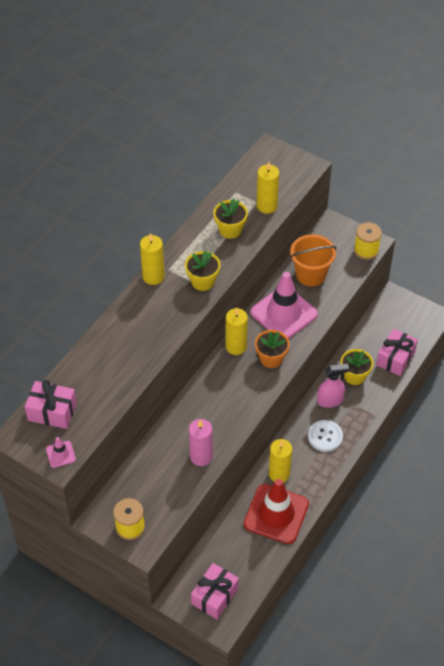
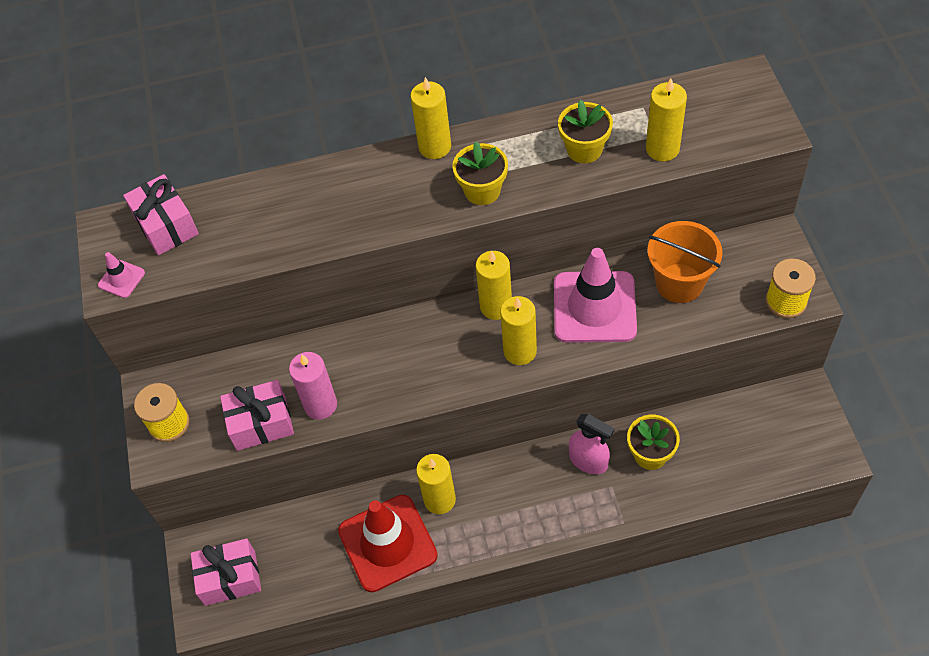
camera: 50 degrees right, 5 degrees up
(271, 359) = (520, 351): orange flower pot -> yellow candle
(325, 436) = (537, 499): white button -> none
(395, 358) = (725, 472): pink gift -> pink gift (261, 423)

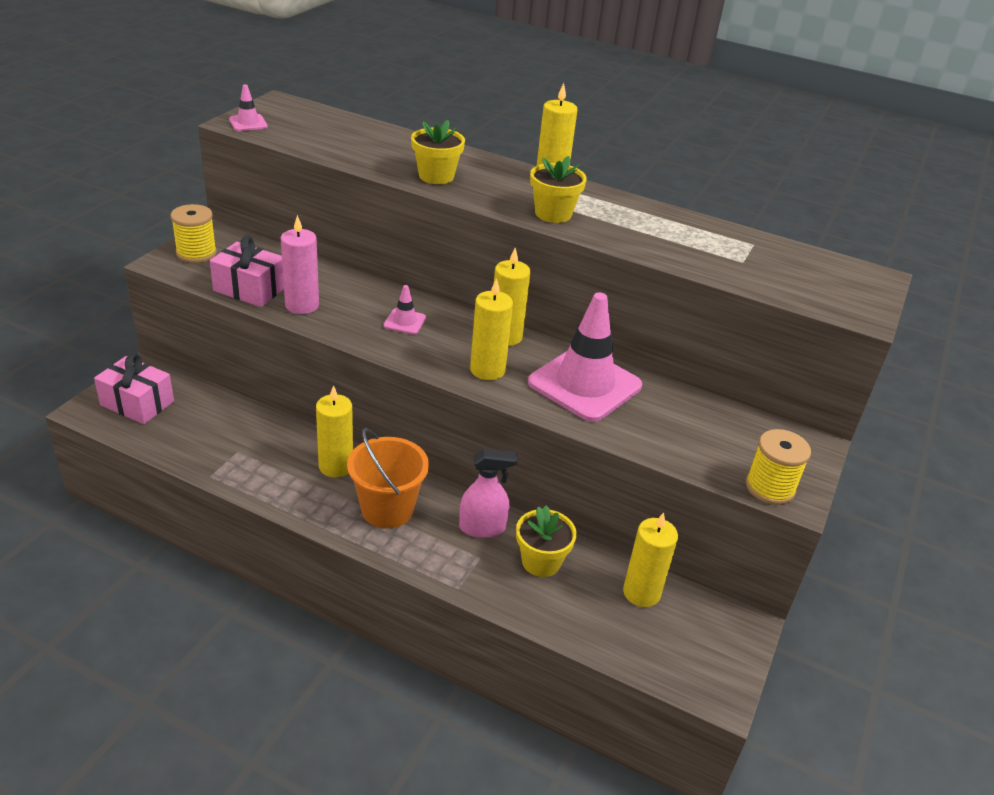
camera: 30 degrees right, 20 degrees down
(166, 225) = (314, 119): pink gift -> none
(387, 543) = (263, 462): red traffic cone -> none
(412, 354) = (404, 322): none -> pink traffic cone
(584, 149) = (668, 237): yellow flower pot -> yellow flower pot (436, 176)
(588, 461) = (482, 528): pink spray bottle -> pink spray bottle turned 75 degrees counterclockwise
(662, 149) = (739, 270): yellow candle -> yellow candle (641, 592)
(679, 283) = (680, 416): orange bucket -> orange bucket (387, 509)

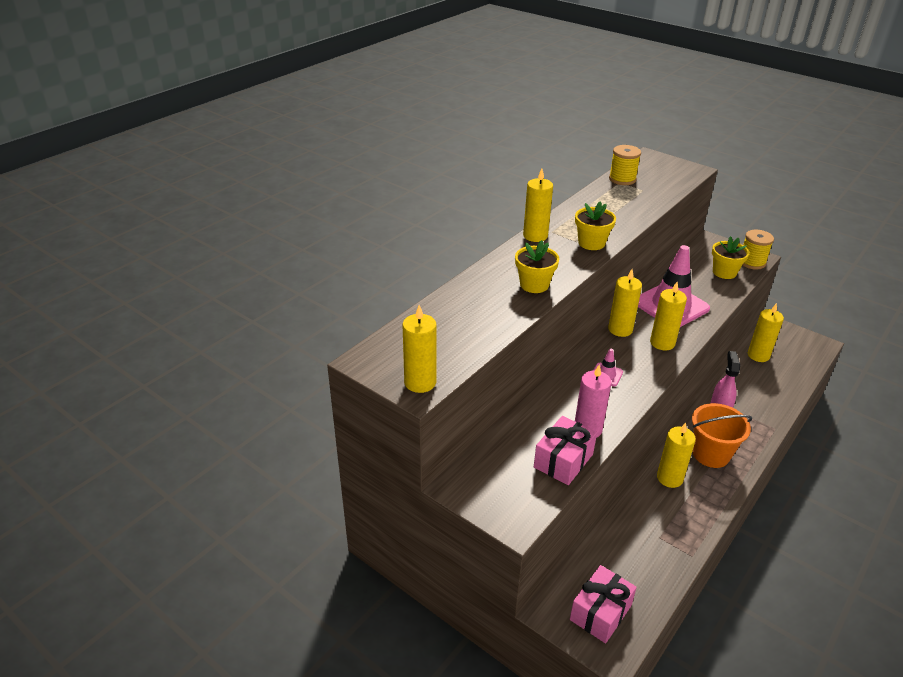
camera: 75 degrees left, 0 degrees up
(196, 253) = (499, 498): yellow spool -> yellow spool (622, 179)
(248, 123) = (420, 382): pink traffic cone -> yellow candle
(541, 561) = (743, 390): yellow flower pot -> yellow flower pot (724, 272)

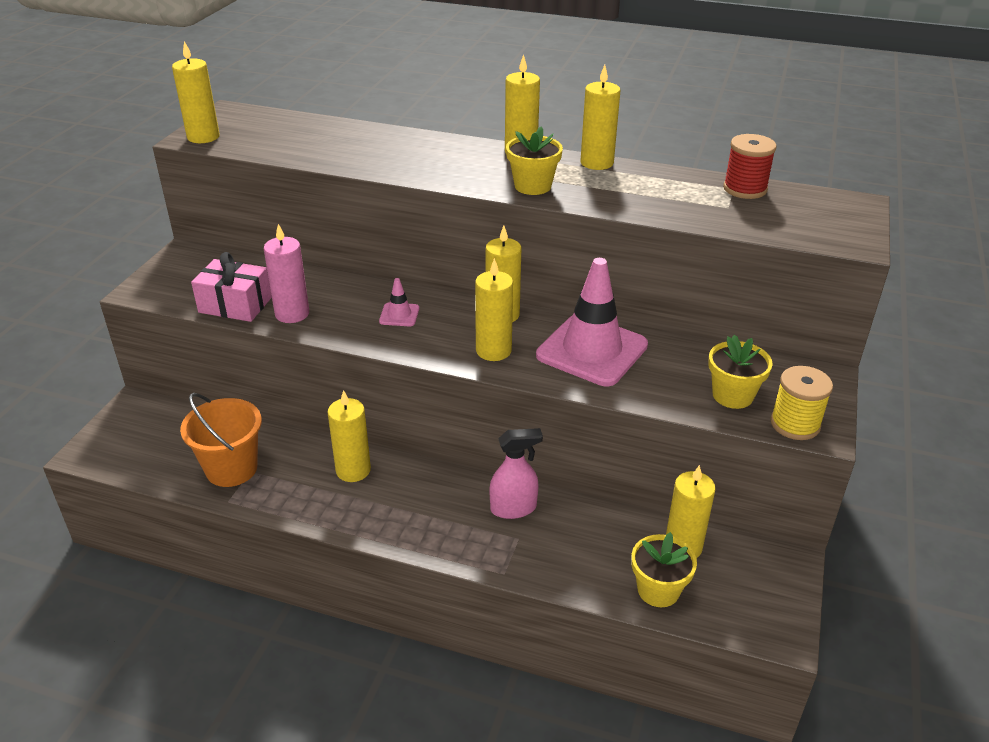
camera: 70 degrees right, 0 degrees up
(534, 285) = (407, 164): yellow flower pot -> yellow flower pot (658, 590)
(566, 213) = (596, 163): none -> yellow candle
(600, 612) = (135, 438): pink gift -> none
(622, 179) = (745, 189): yellow spool -> red spool
(711, 454) = (415, 505): orange bucket -> orange bucket (231, 469)

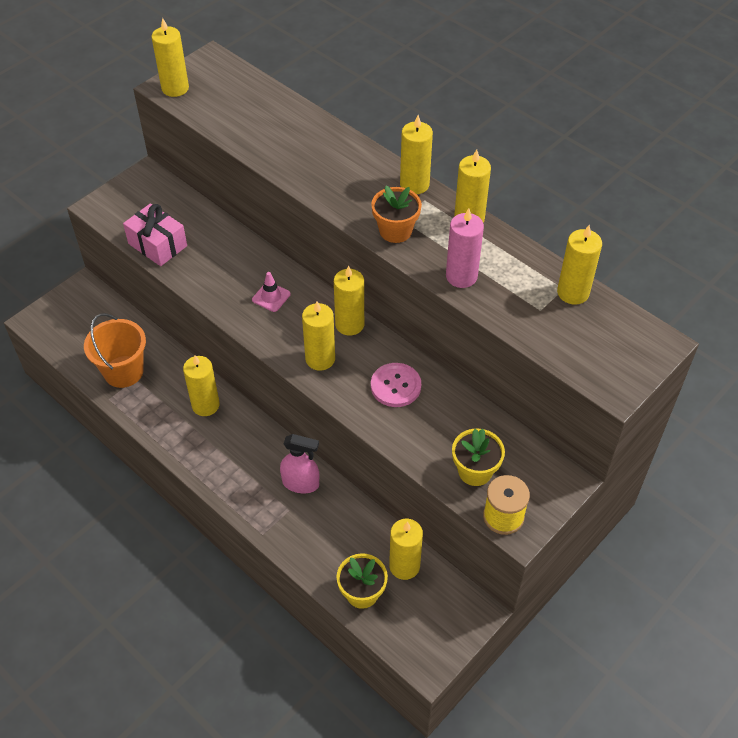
camera: 25 degrees right, 15 degrees up
(292, 314) = (193, 268): pink candle -> pink candle (461, 276)
(532, 186) = (395, 231): yellow flower pot -> orange flower pot
(592, 350) = (395, 386): pink traffic cone -> pink button
(745, 189) = (573, 292): red spool -> yellow candle

